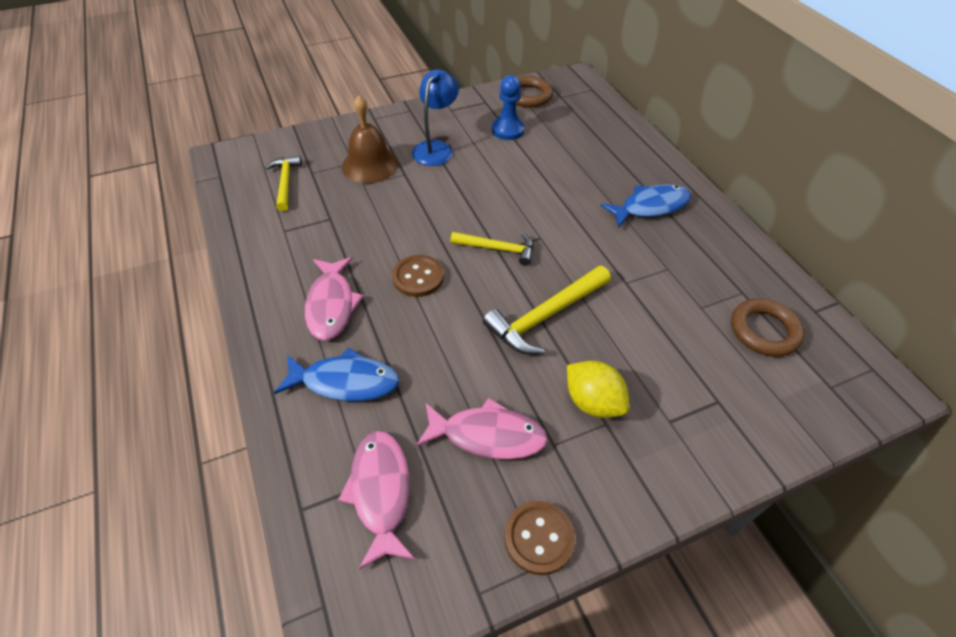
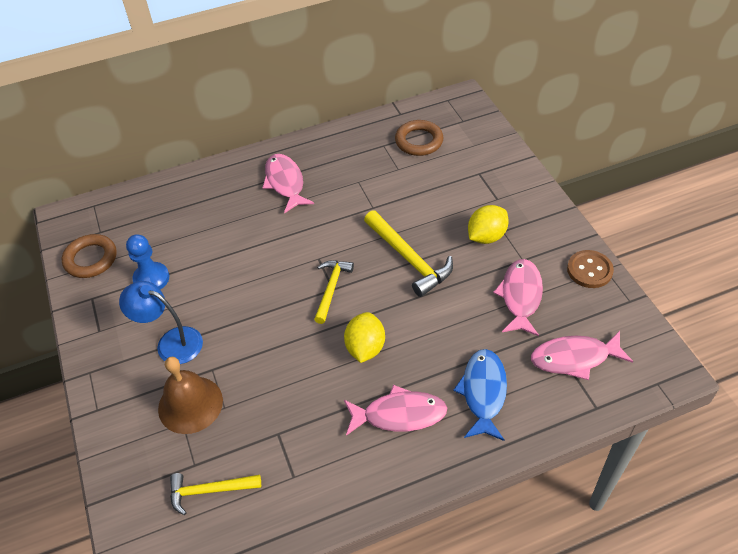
camera: 85 degrees left, 0 degrees up
(418, 277) = (365, 348): brown button -> yellow lemon
(650, 207) = (285, 183): blue fish -> pink fish

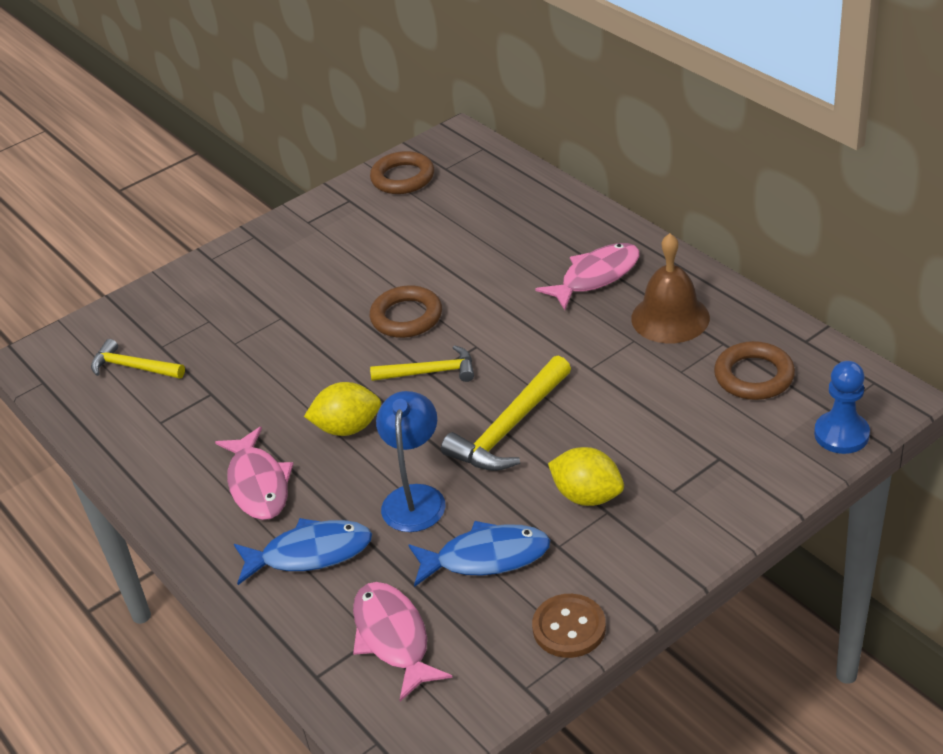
camera: 75 degrees right, 10 degrees down
(151, 278) = (391, 229): blue pawn -> blue pawn (841, 434)
(171, 342) = (308, 275): blue lamp -> blue lamp (415, 497)
(190, 404) = (232, 318): brown bell -> brown bell (670, 318)
(209, 490) = (133, 367): yellow hammer -> yellow hammer turned 45 degrees counterclockwise
(263, 290) = (406, 317): none -> brown ring
(520, 296) = (486, 557): pink fish -> blue fish

